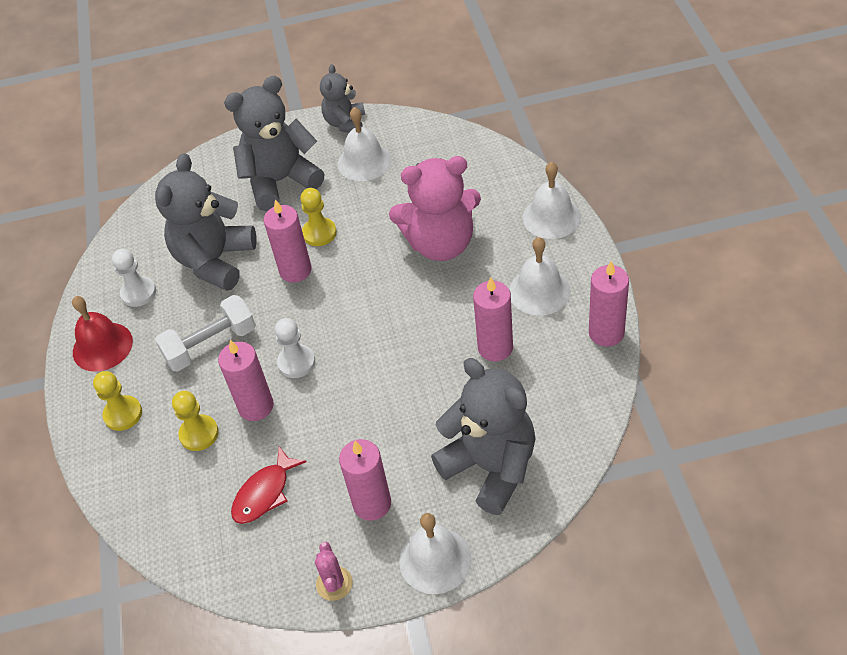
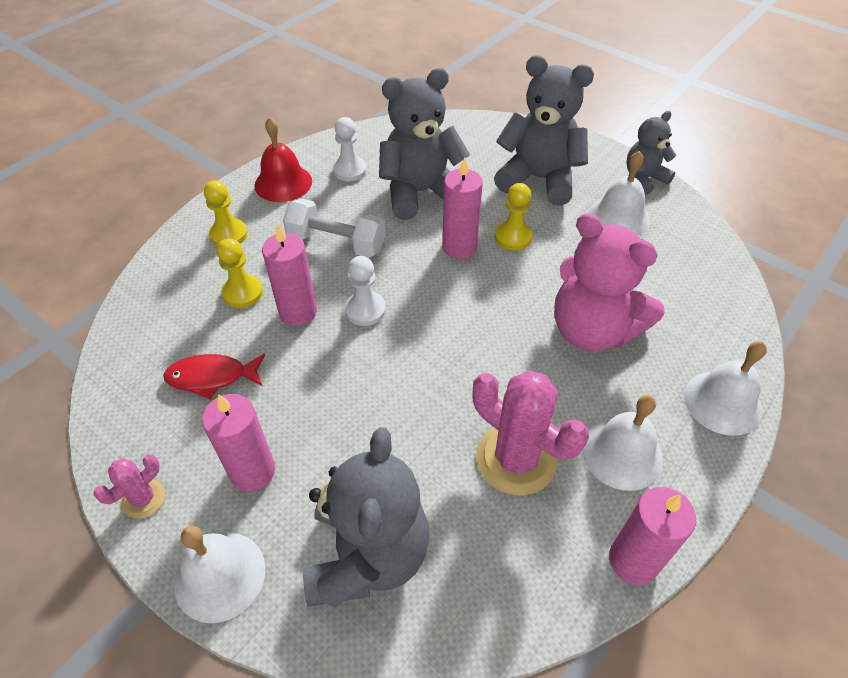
camera: 45 degrees right, 0 degrees up
(495, 347) = (516, 459): pink candle -> pink cactus

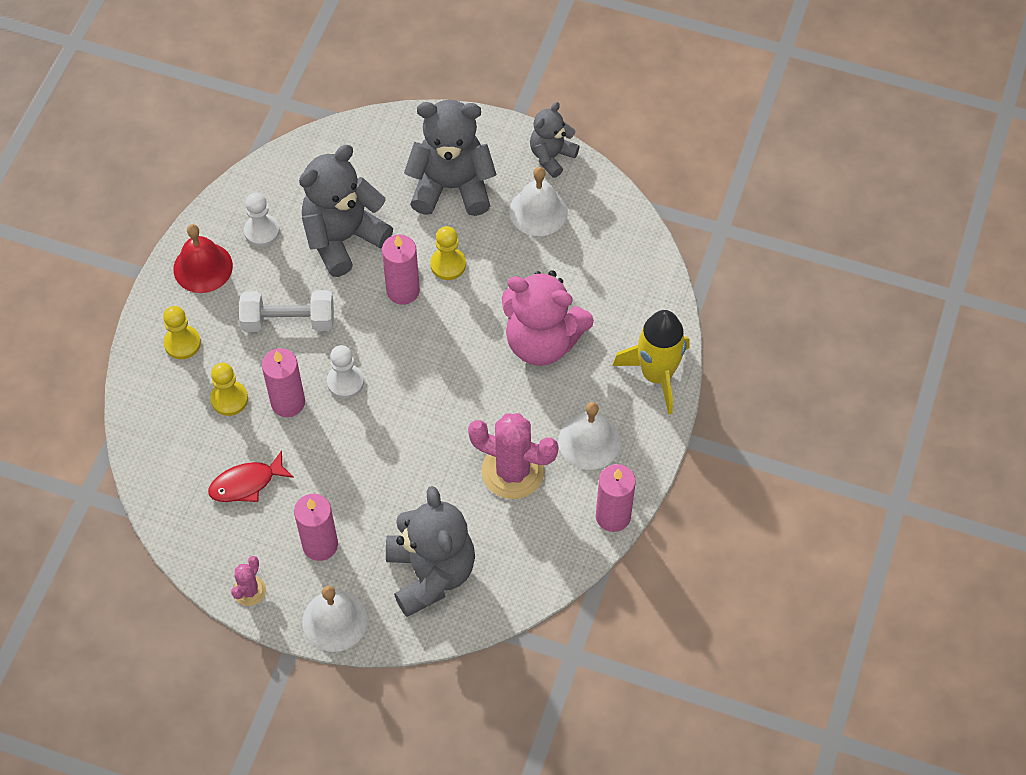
camera: 20 degrees left, 10 degrees up
(722, 402) = (656, 374): white bell -> yellow rocket

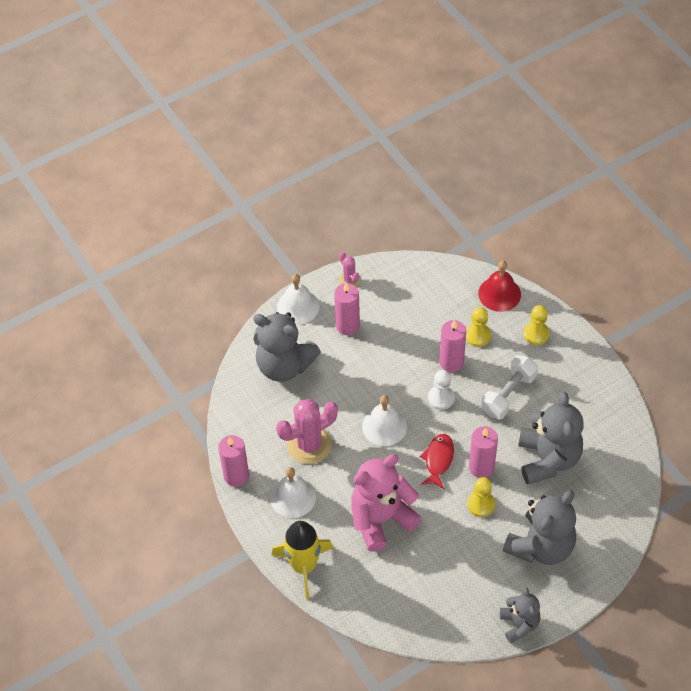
camera: 130 degrees right, 5 degrees down
(203, 267) = (584, 373): red bell -> red bell (499, 294)
(246, 483) = (415, 314): red fish -> red fish (438, 460)
(262, 231) = (588, 418): white pawn -> none
(538, 211) = (480, 584): white bell -> white bell (384, 426)

